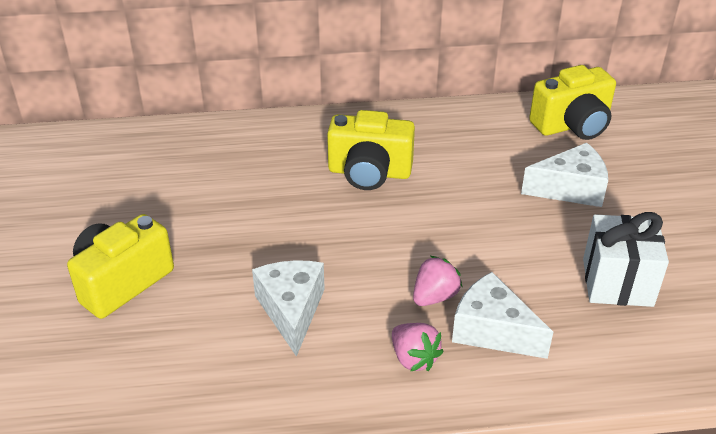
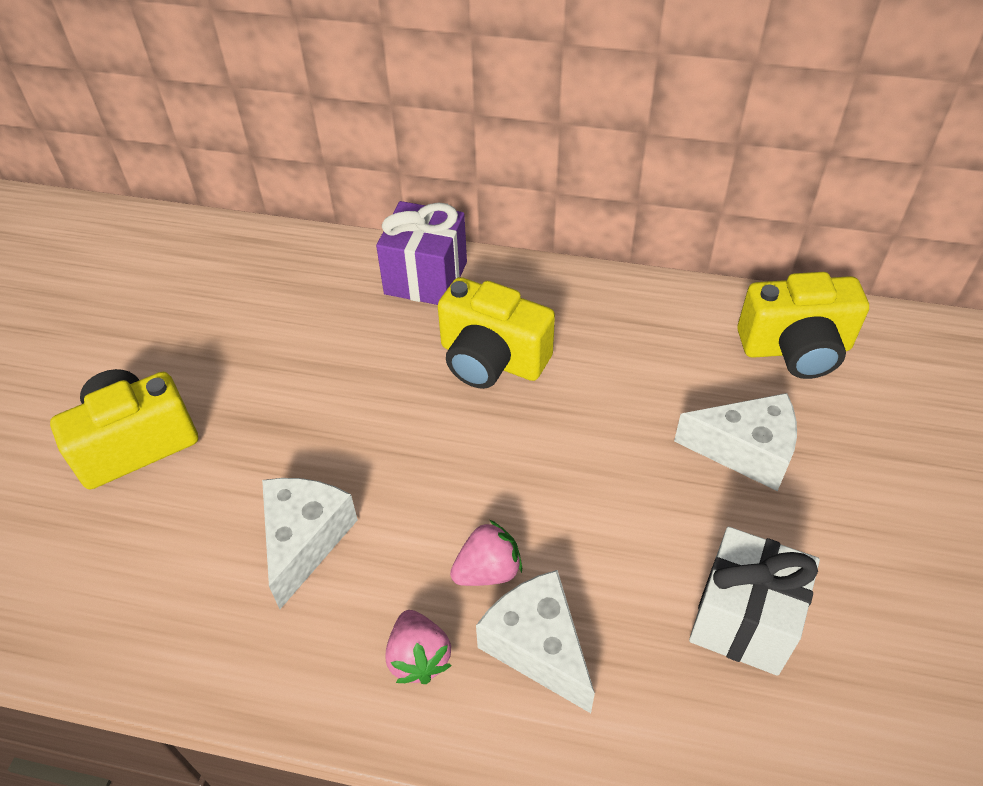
camera: 20 degrees right, 10 degrees up
(293, 133) = (426, 278): none -> purple gift

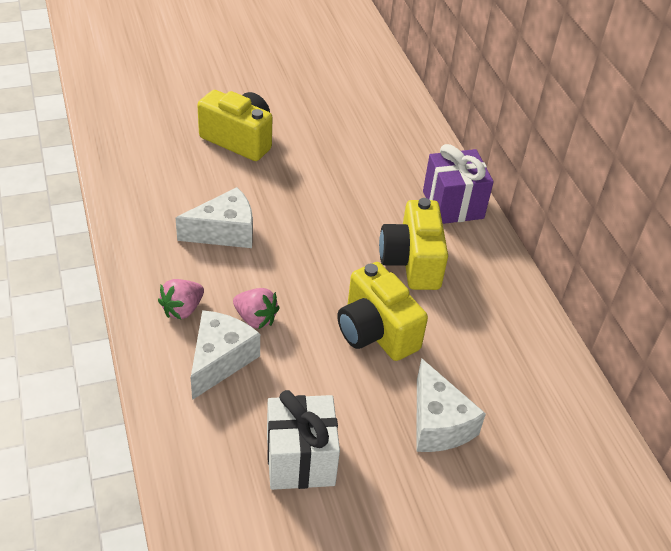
camera: 55 degrees right, 5 degrees down
(795, 349) = (558, 428): yellow camera -> yellow camera (376, 332)

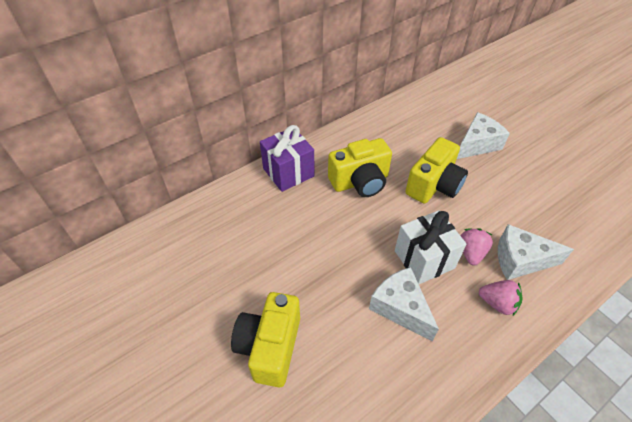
camera: 105 degrees left, 5 degrees up
(300, 459) = (551, 195): white gift -> white gift (424, 259)

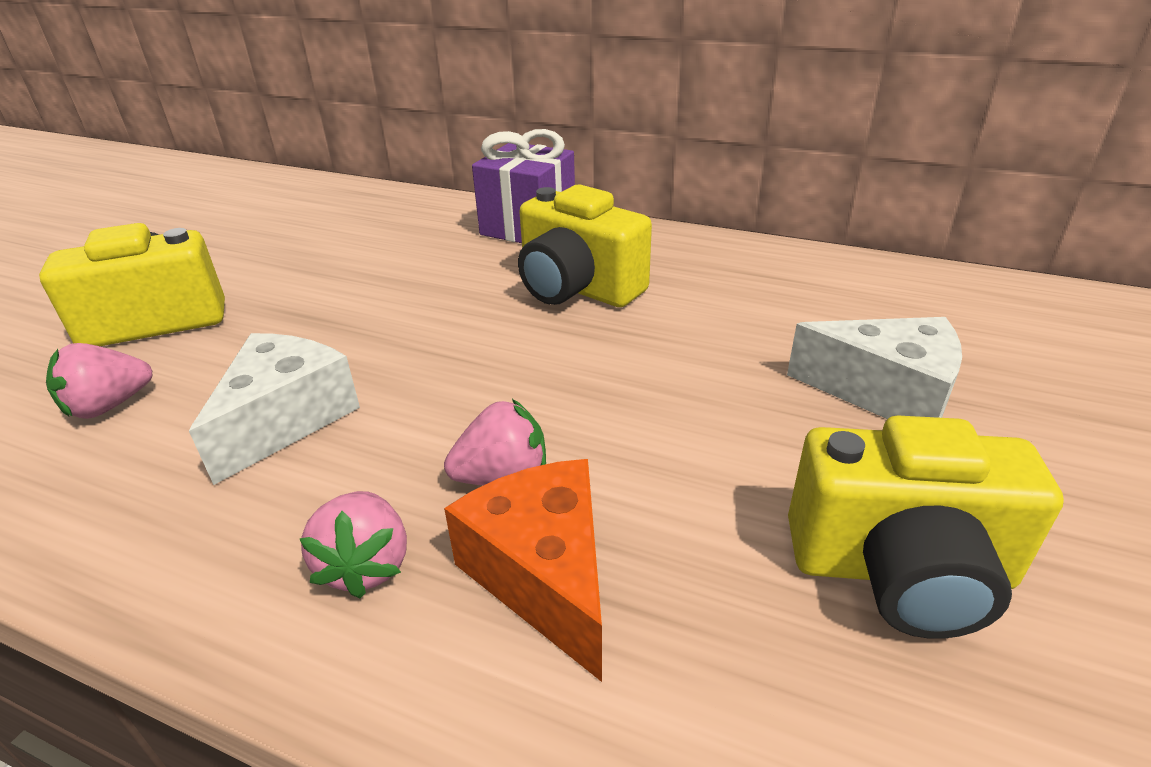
camera: 60 degrees right, 15 degrees down
(348, 376) = (109, 406): none -> pink strawberry
(424, 259) = (433, 414): white gift -> none
(434, 185) = (664, 369): yellow camera -> yellow camera (900, 570)
(520, 260) = (544, 575): white cheese -> orange cheese

